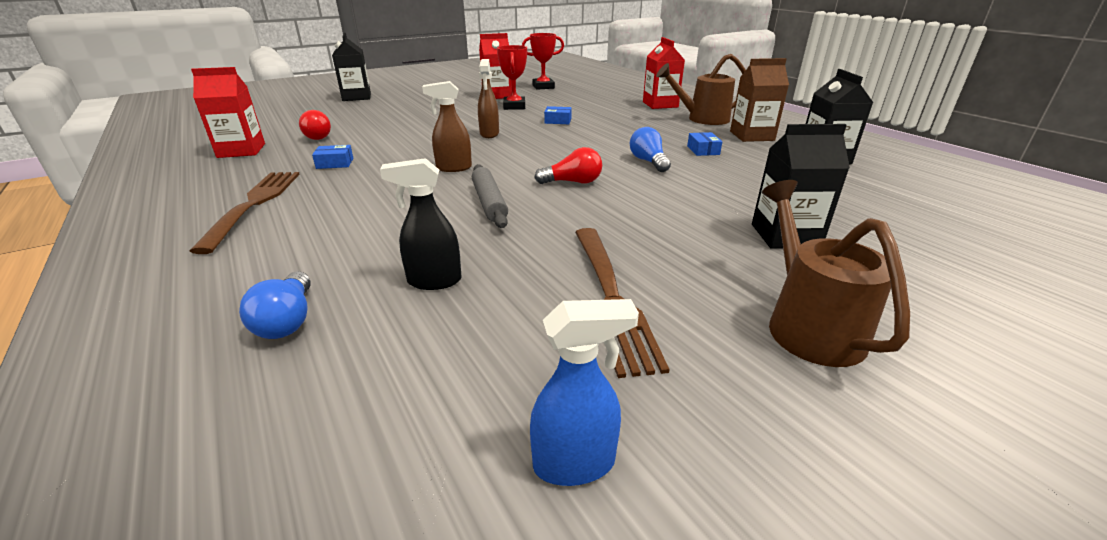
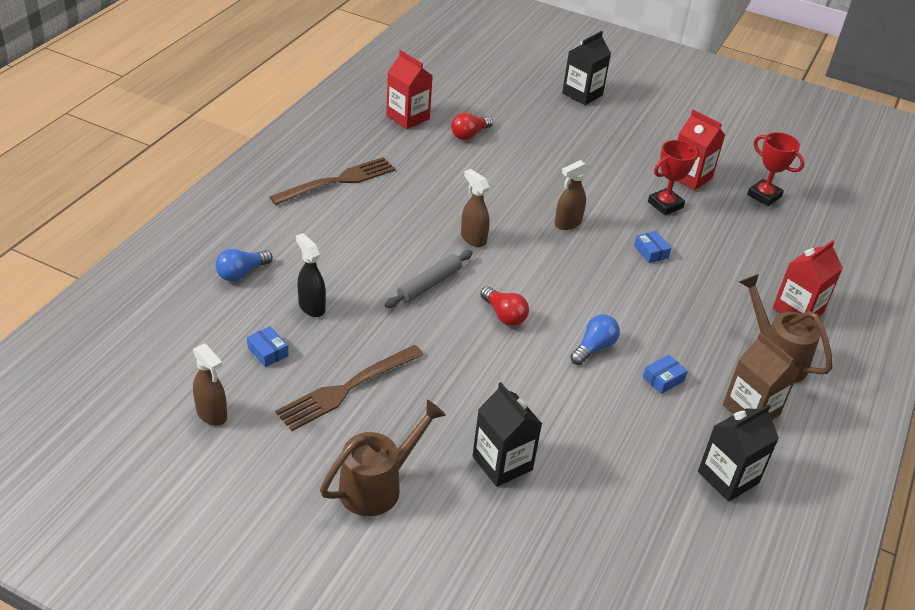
camera: 55 degrees right, 10 degrees up
(335, 163) = (427, 175): blue box -> blue box (268, 352)
(575, 464) = (212, 414): blue spray bottle -> brown spray bottle

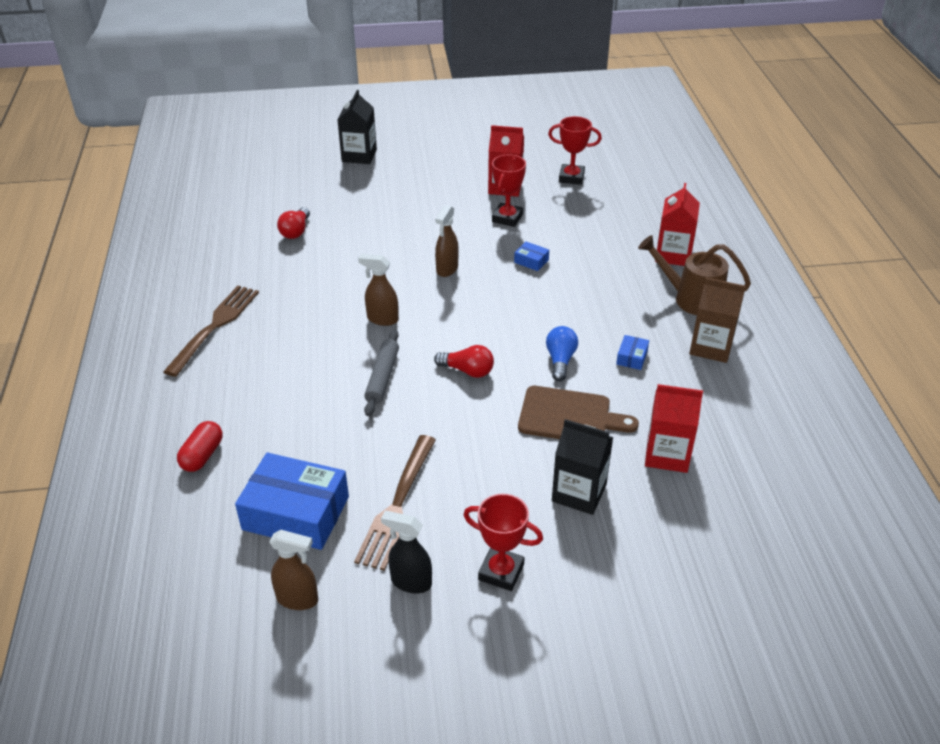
camera: 30 degrees left, 0 degrees up
(242, 273) = (202, 455): blue light bulb -> red capsule
(268, 352) = (296, 513): blue box -> blue box, size x2.39
(311, 307) = (297, 451): black spray bottle -> black spray bottle (410, 582)
(378, 485) = (501, 572): brown watering can -> red trophy
(408, 117) = (226, 240): red carton -> red carton (667, 454)
(556, 397) = (569, 416): none -> brown cutting board
(728, 477) = (742, 407): black carton -> none

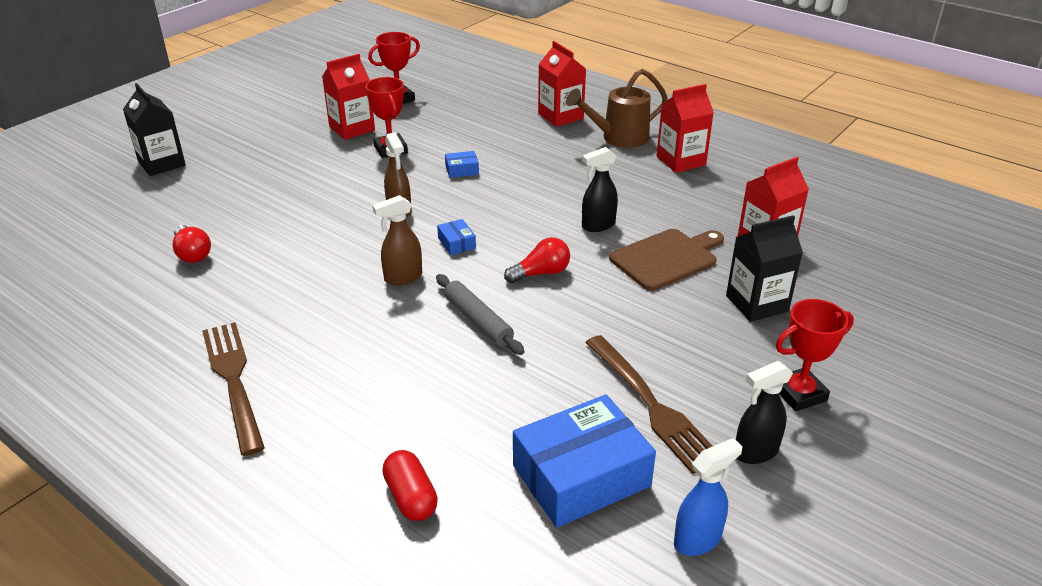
camera: 45 degrees left, 5 degrees down
(298, 599) = (698, 540): brown spray bottle -> blue spray bottle
(560, 360) = (598, 225): blue light bulb -> black spray bottle
(632, 357) = (642, 195): blue box -> blue box (456, 243)
(711, 347) = (681, 161): brown carton -> red carton

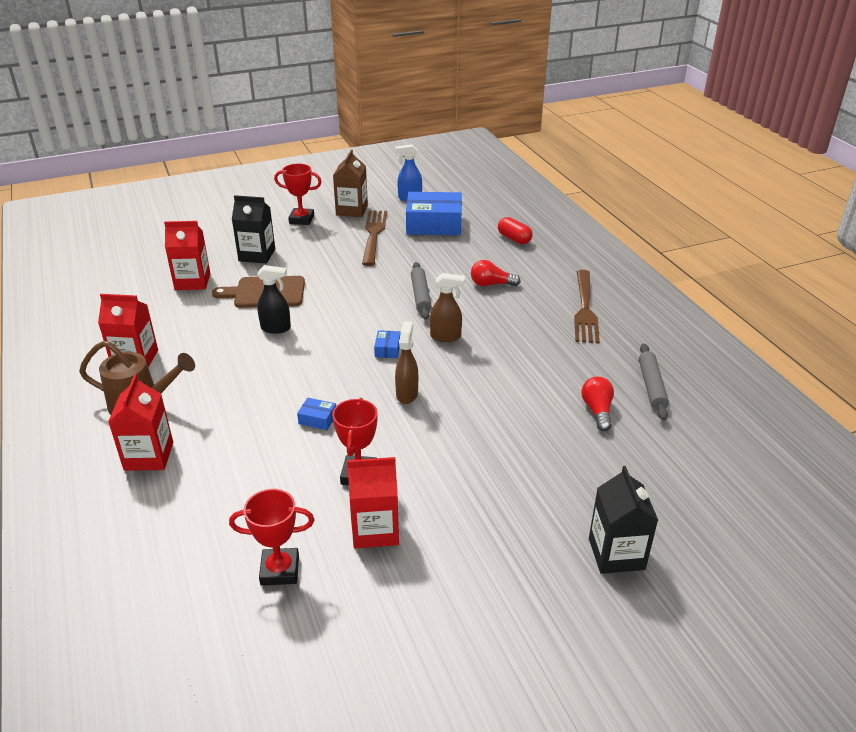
camera: 150 degrees left, 0 degrees up
(129, 298) = (651, 386): none -> grey rolling pin
(410, 497) = (514, 239): red capsule -> red capsule turned 45 degrees counterclockwise
(541, 273) = (354, 309): red light bulb -> red light bulb (491, 284)
(755, 452) = (352, 210): black spray bottle -> brown carton

